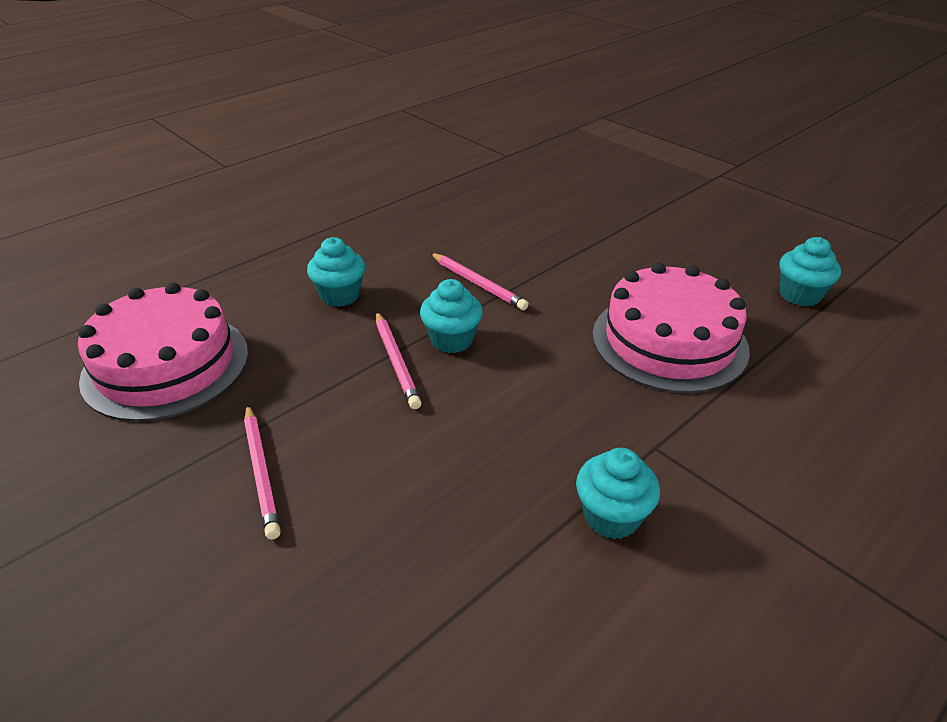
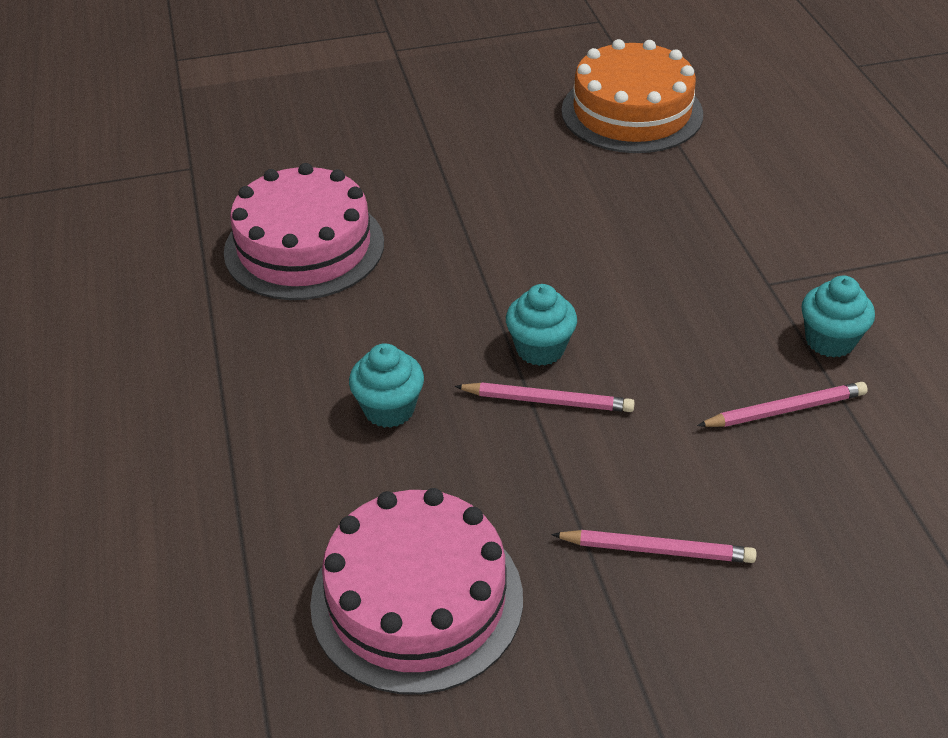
camera: 60 degrees left, 5 degrees up
(478, 284) = (455, 295): pink pencil -> pink pencil (786, 410)
(669, 341) = (642, 213): pink cake -> pink cake (304, 247)
(799, 295) = (632, 112): turquoise cupcake -> orange cake

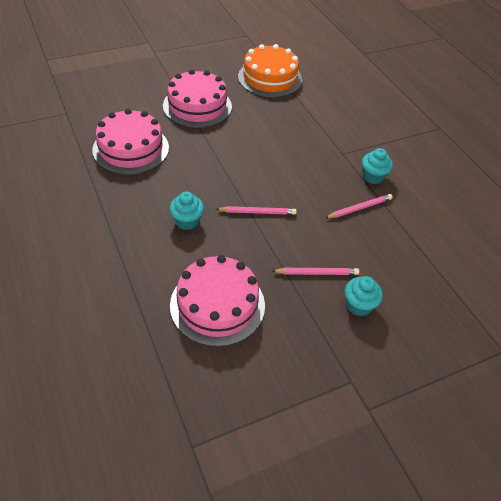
camera: 15 degrees left, 5 degrees up
(462, 164) = (197, 106): none -> pink cake
(540, 349) = (250, 189): turquoise cupcake -> turquoise cupcake (359, 305)

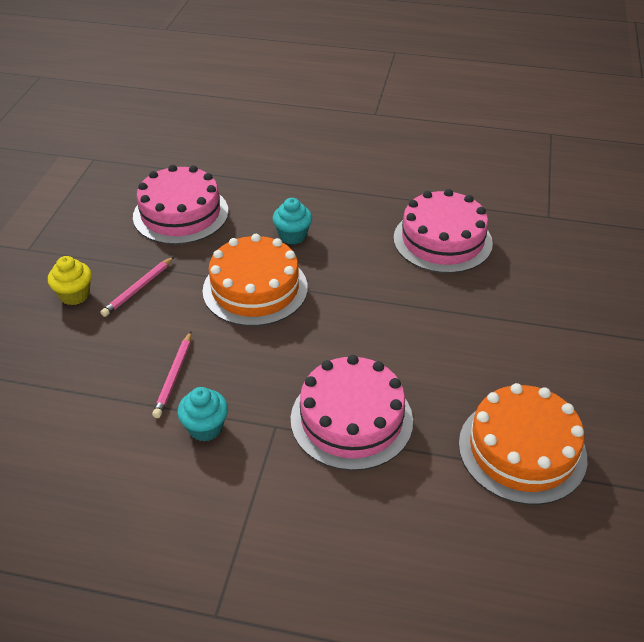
camera: 130 degrees right, 5 degrees down
(197, 106) = (494, 329): pink cake -> pink cake (351, 419)
(258, 212) = (255, 289): pink pencil -> orange cake
(359, 305) = (75, 295): turquoise cupcake -> yellow cupcake

